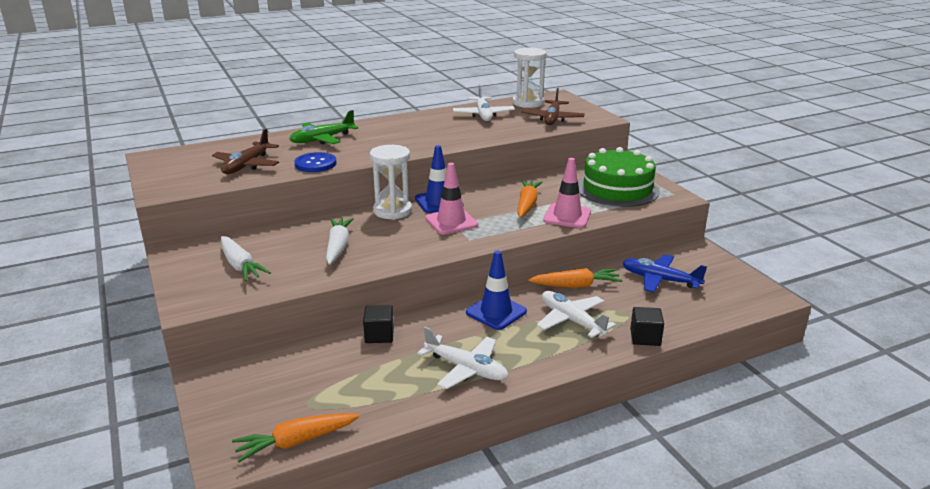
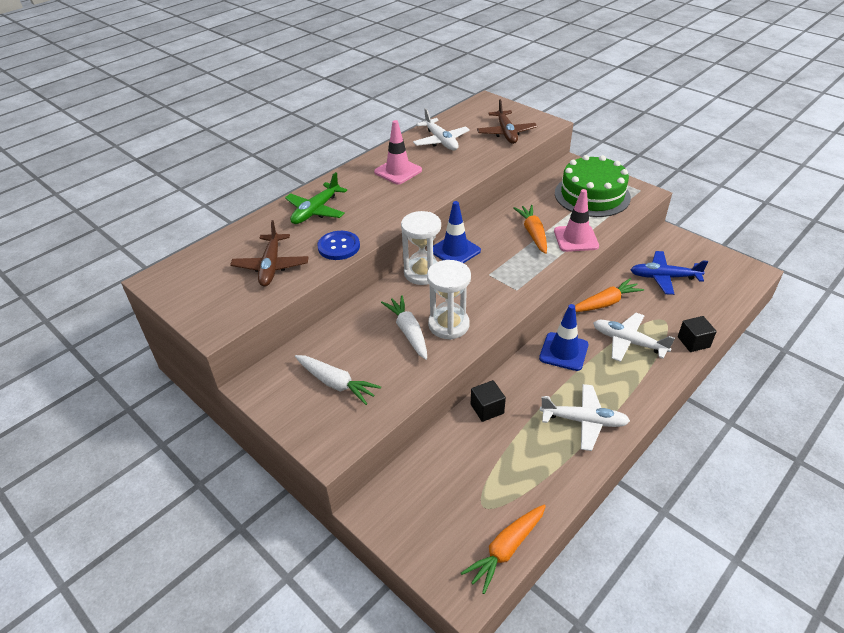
camera: 20 degrees left, 15 degrees up
(451, 222) = (485, 272): pink traffic cone -> pink traffic cone (398, 171)
(528, 103) = (468, 116): white hourglass -> white hourglass (448, 325)

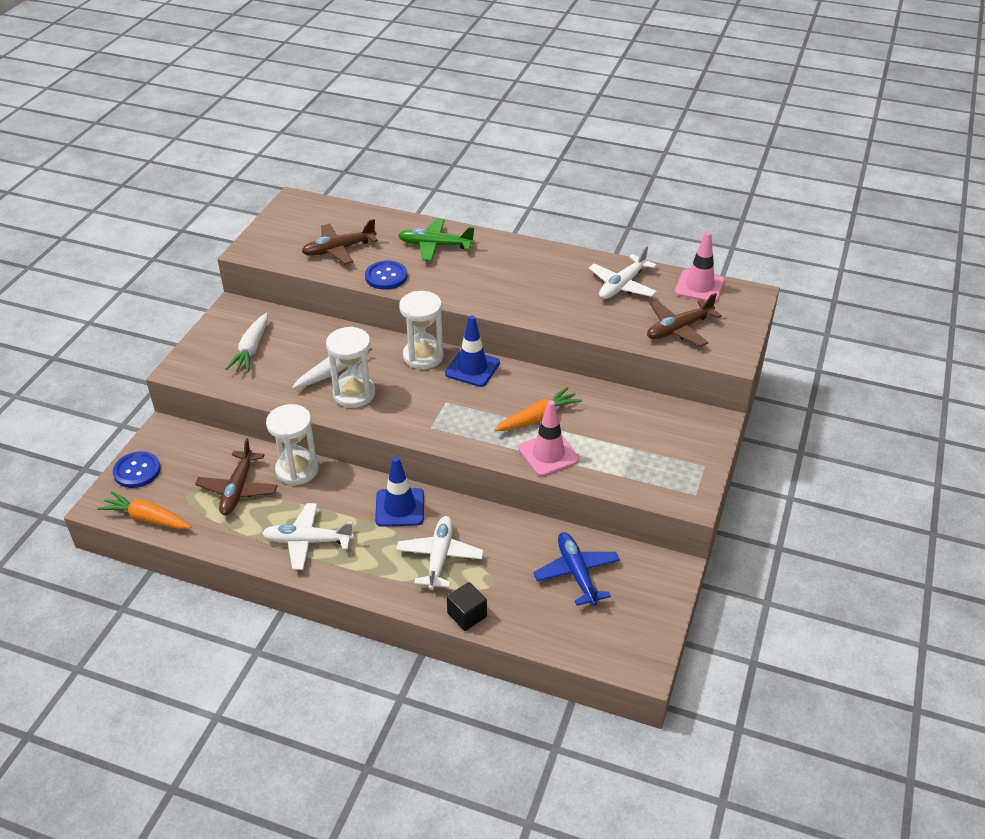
camera: 65 degrees right, 0 degrees up
(398, 171) = (538, 273): pink traffic cone -> pink traffic cone (699, 286)
(426, 547) = (137, 471): none -> blue button
(487, 409) = (297, 470): black cube -> white hourglass
(494, 460) = (238, 489): none -> brown plane
(584, 421) = (307, 541): white plane -> white plane turned 105 degrees clockwise
(592, 195) = (651, 452): green cake -> none
(605, 303) = (498, 527): orange carrot -> none

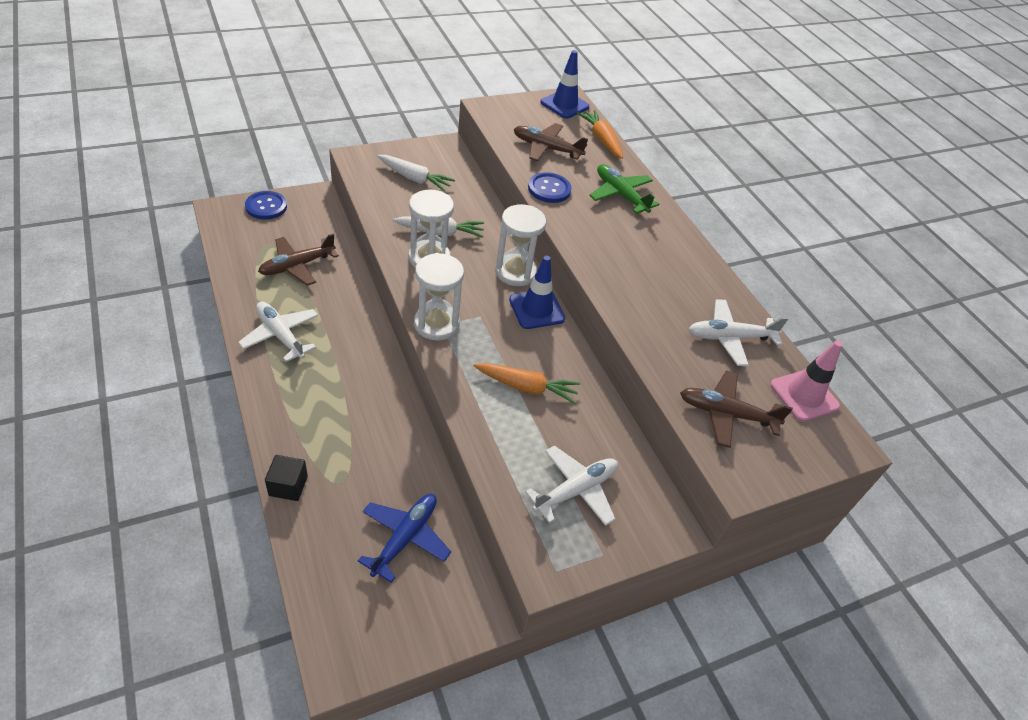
camera: 40 degrees right, 5 degrees up
(147, 518) = (226, 238): orange carrot -> orange carrot (601, 139)
(251, 349) = (415, 178): white carrot -> white carrot turned 120 degrees counterclockwise
(297, 470) = (348, 284): white hourglass -> white hourglass (436, 324)
(400, 507) = (367, 368): blue traffic cone -> blue traffic cone (564, 105)
(439, 557) = (336, 427): white plane -> white plane (575, 490)
(548, 454) = (491, 421): pink traffic cone -> none

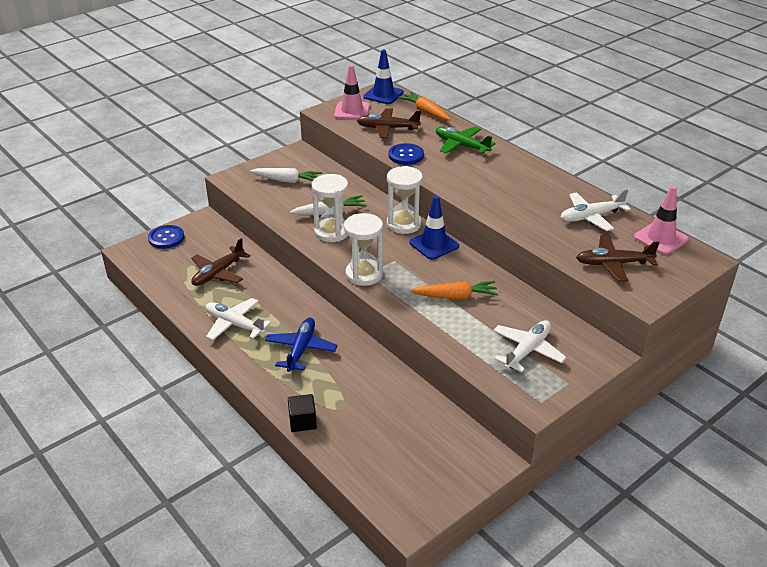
camera: 10 degrees left, 10 degrees down
(405, 538) = (411, 428): blue plane -> blue plane (301, 349)
(518, 115) = (352, 111): none -> pink traffic cone

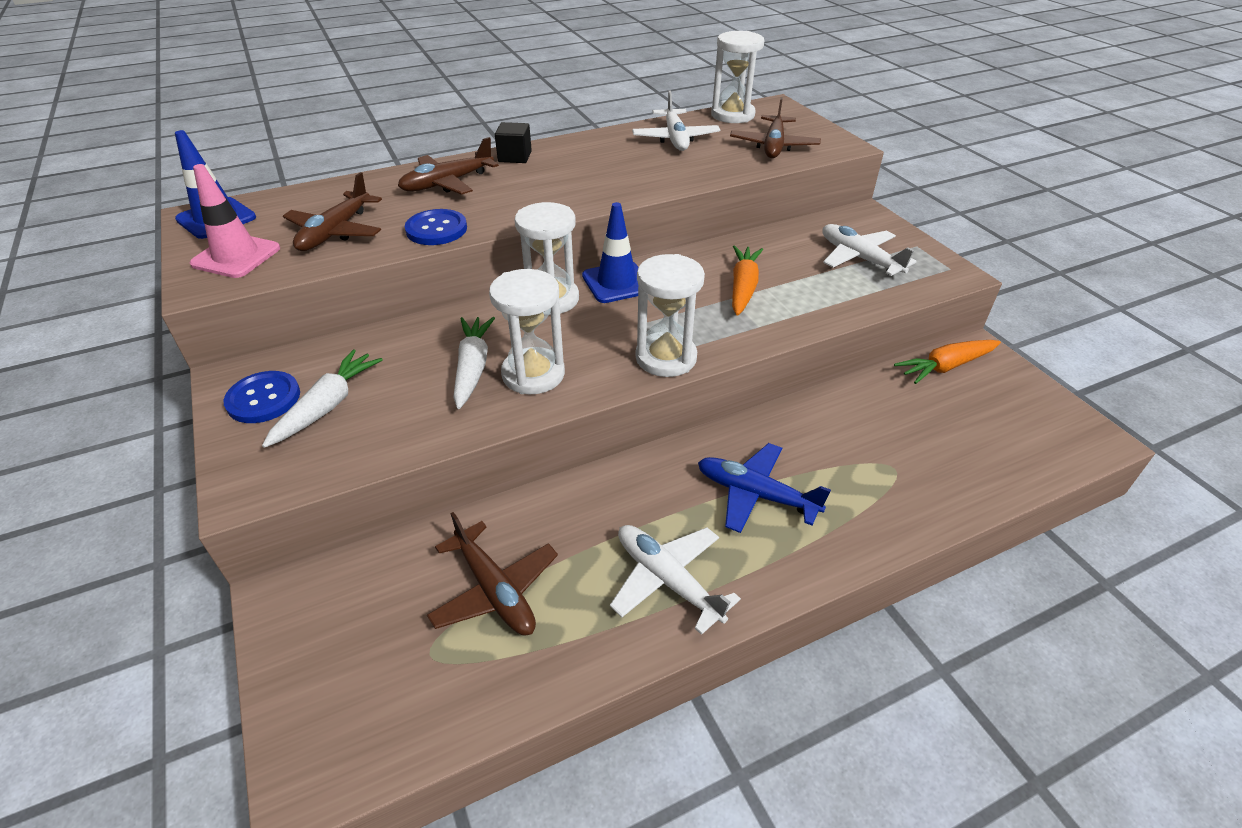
camera: 75 degrees left, 5 degrees up
(166, 238) = (306, 683): blue button -> blue button (263, 399)
(234, 324) = (667, 580): white plane -> white plane turned 90 degrees clockwise
(302, 421) = (925, 516): black cube -> black cube (515, 157)
(425, 112) = (318, 193): orange carrot -> orange carrot (945, 367)
(461, 146) = (447, 183): green plane -> brown plane
(660, 238) = (732, 115): pink traffic cone -> white hourglass

